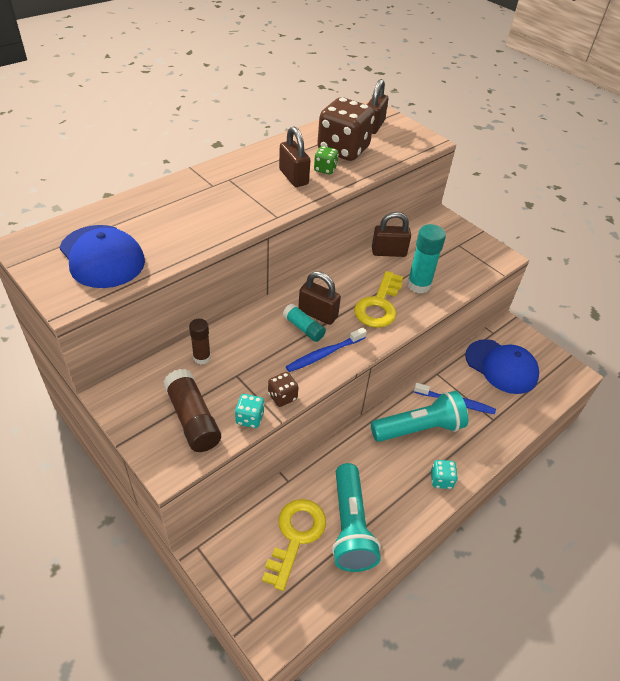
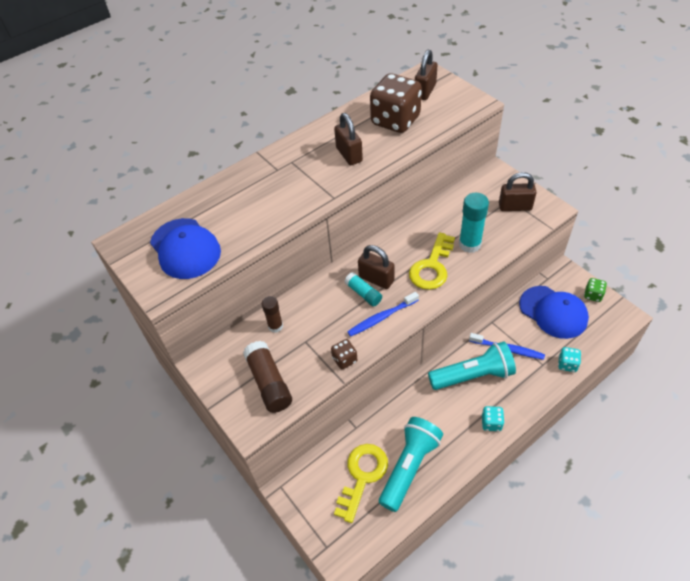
camera: 10 degrees right, 5 degrees up
(250, 418) = (317, 380): turquoise dice -> turquoise dice (567, 364)
(325, 169) = (378, 144): green dice -> green dice (593, 295)
(350, 526) = (409, 467): turquoise flashlight -> turquoise flashlight turned 150 degrees counterclockwise
(388, 252) = (443, 212): brown padlock -> brown padlock (515, 207)

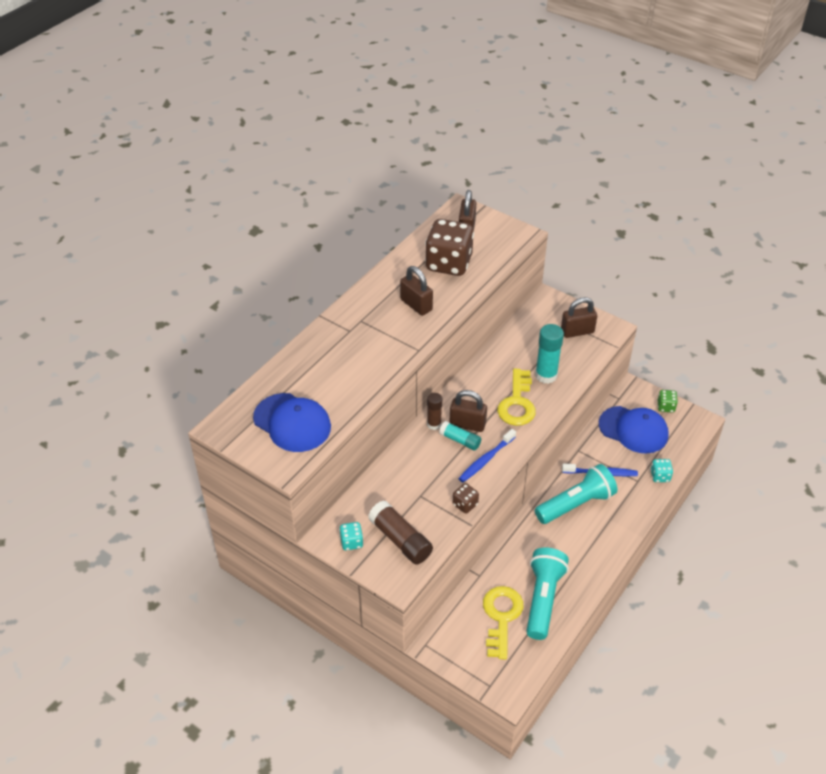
camera: 20 degrees left, 5 degrees down
(275, 326) = (385, 487): brown glue stick -> brown glue stick (434, 424)
(491, 423) = (606, 543): turquoise dice -> turquoise dice (351, 542)

